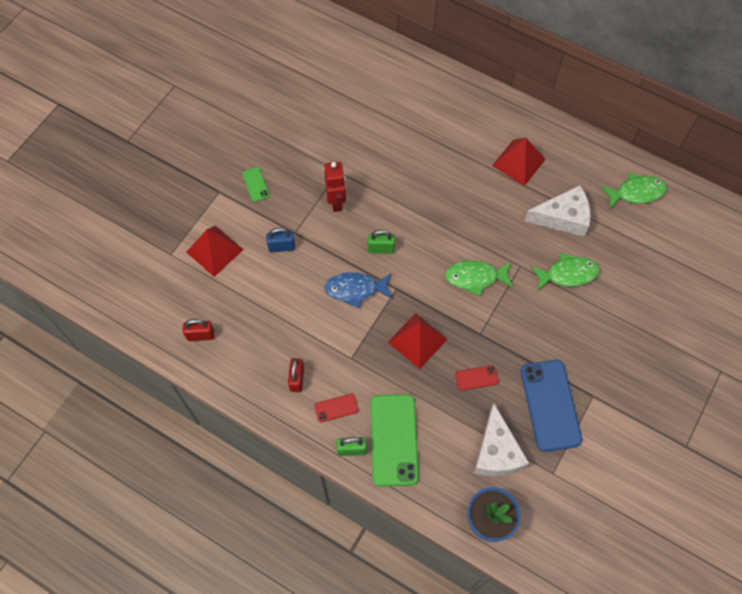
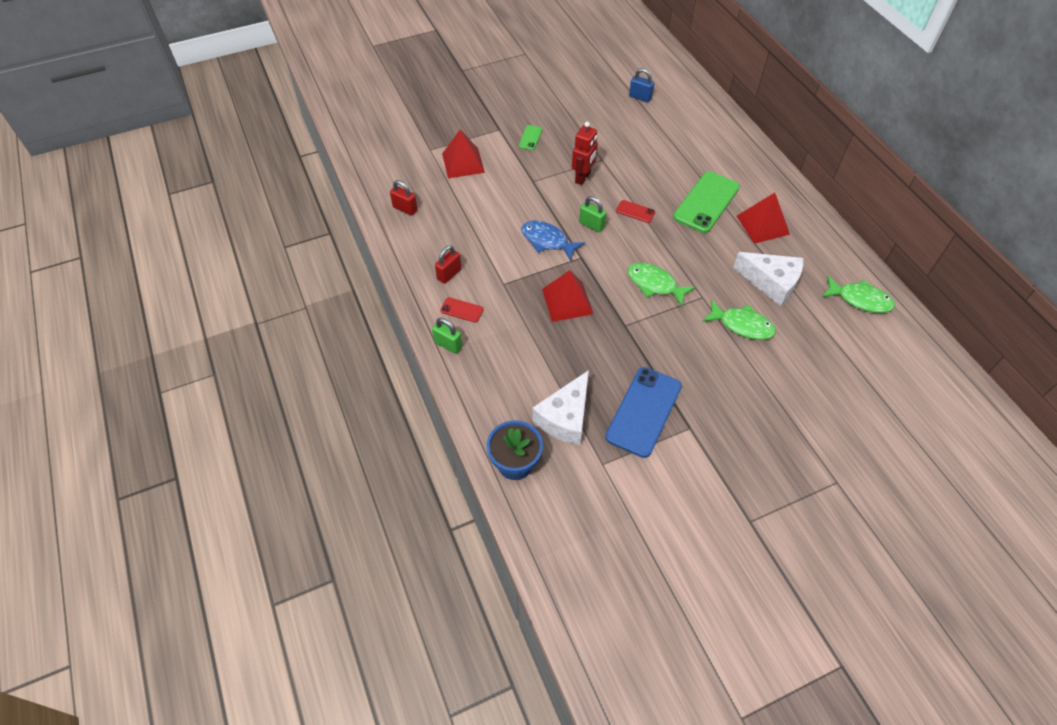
camera: 35 degrees right, 10 degrees down
(281, 247) = (514, 185): blue padlock -> blue padlock (640, 97)
(394, 439) = (487, 358): green phone -> green phone (706, 202)
(476, 378) = (595, 354): red phone -> red phone (635, 211)

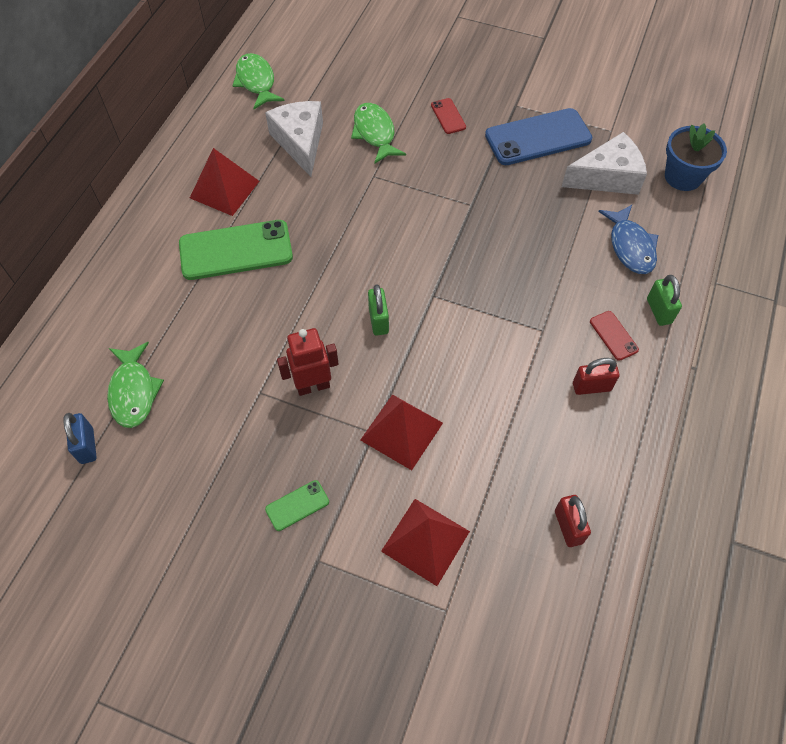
camera: 135 degrees left, 5 degrees up
(547, 241) = (445, 340): blue fish -> blue fish (630, 246)
(567, 301) = (498, 264): red pyramid -> red pyramid (401, 431)
(635, 211) = (316, 298): red phone -> red phone (448, 116)
(655, 284) = (399, 216): green fish -> green fish (134, 391)

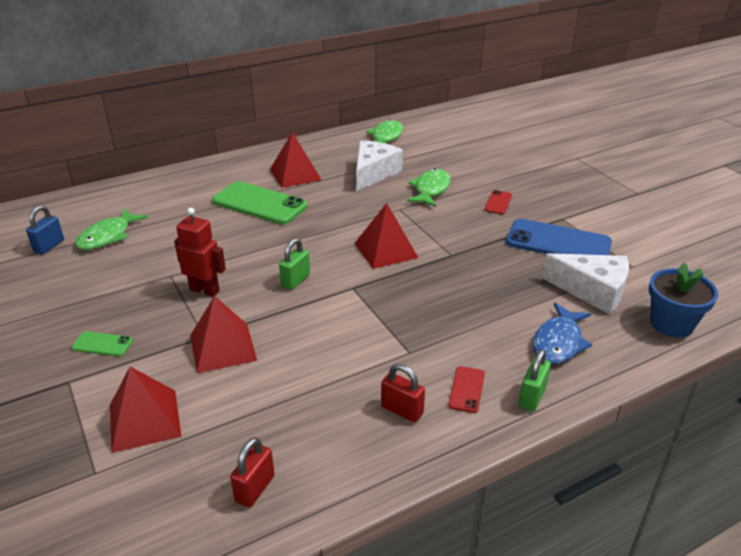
camera: 40 degrees right, 25 degrees down
(414, 234) = (386, 250): none -> red pyramid

